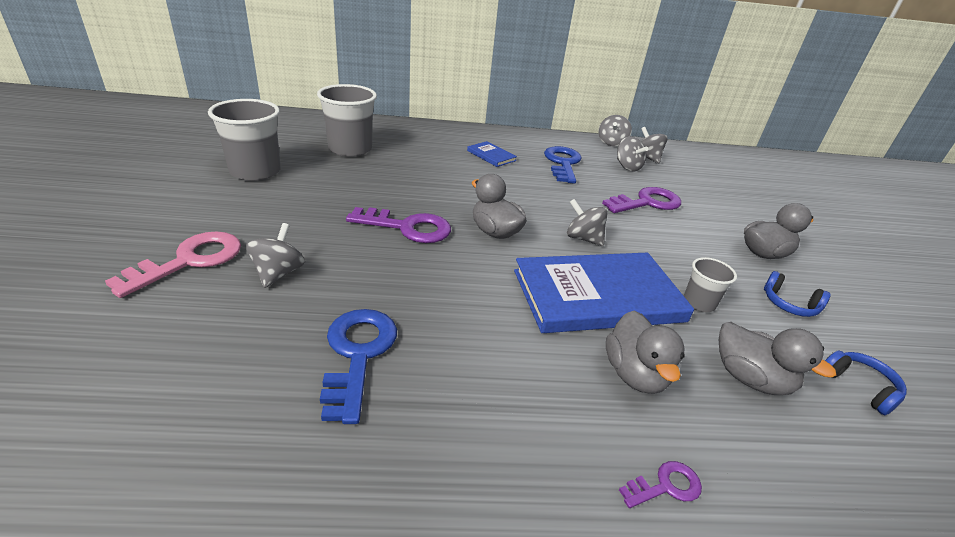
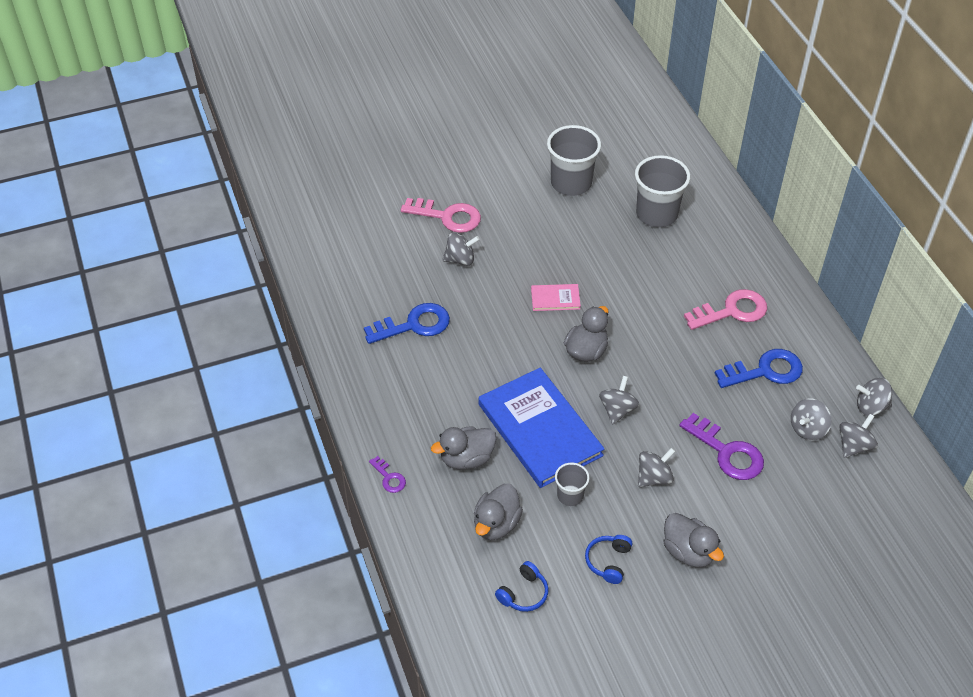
camera: 75 degrees right, 15 degrees up
(408, 228) = (555, 299): purple key -> pink book
(491, 156) = (732, 311): blue book -> pink key
(674, 245) = (654, 477): none -> grey spinning top

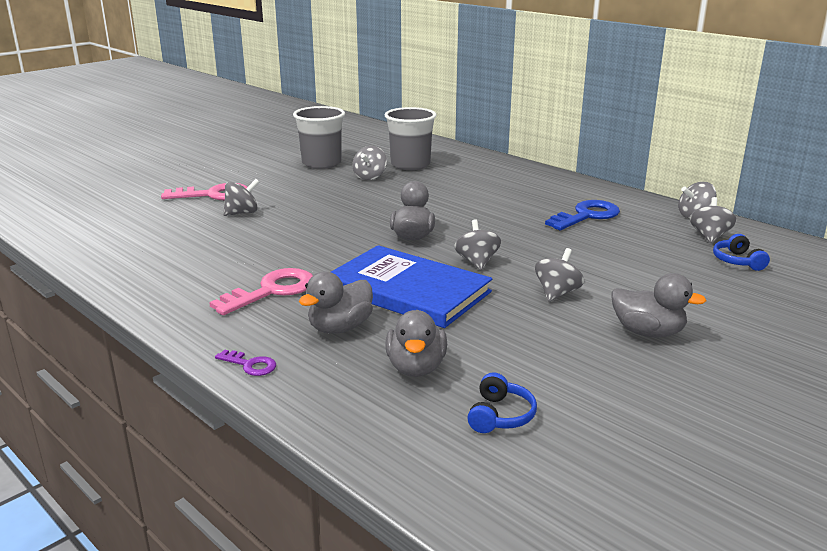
camera: 25 degrees left, 25 degrees down
(414, 325) = (215, 256): blue key -> none
(555, 299) = (356, 216): pink book -> none
(570, 495) = (482, 325): grey cup -> none
(608, 561) = (573, 362): blue headphones -> blue headphones (737, 261)
(727, 452) = (608, 263): purple key -> none
(732, 311) = (523, 194): pink key -> pink key (272, 291)
(807, 429) = (660, 236): grey spinning top -> grey spinning top (370, 177)

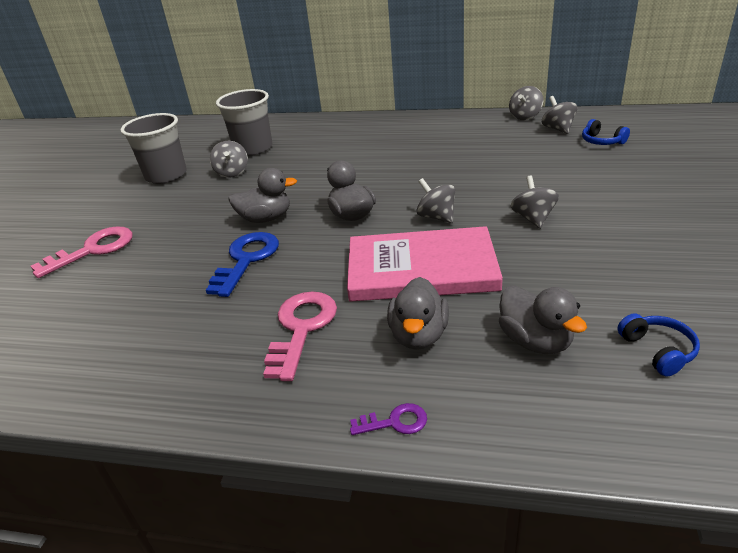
camera: 30 degrees left, 10 degrees up
(242, 213) = (153, 257): grey spinning top -> none
(408, 290) = (421, 269): blue book -> pink book
(587, 216) = (456, 143): blue key -> blue key (246, 260)
(648, 332) = (636, 223): grey duck -> grey duck (266, 218)

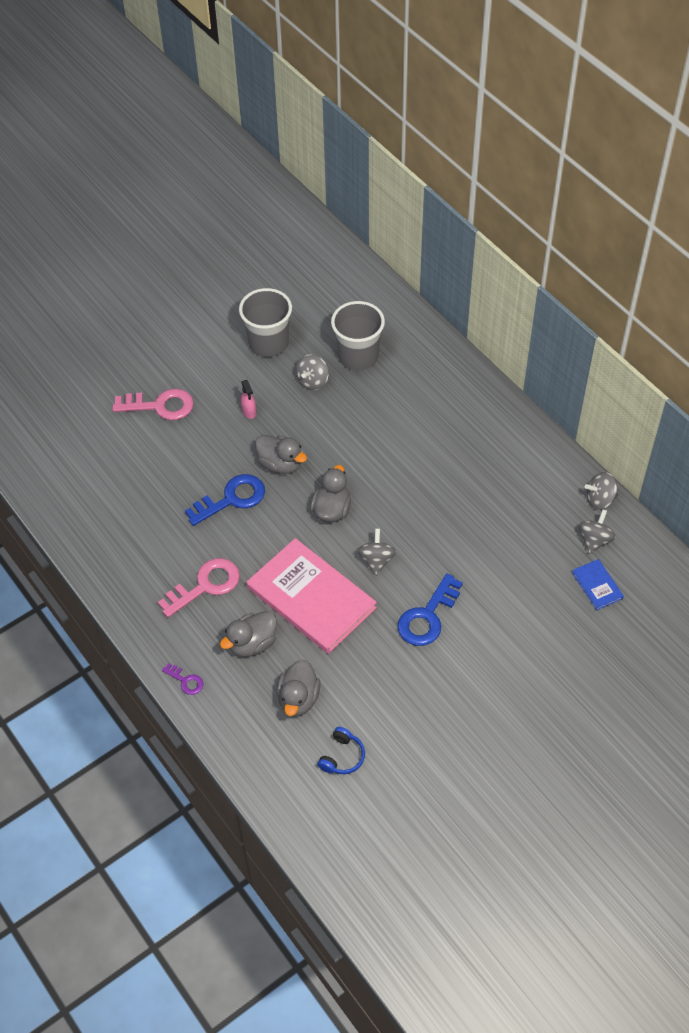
camera: 40 degrees right, 20 degrees up
(194, 210) = (249, 412): none -> pink spray bottle
(533, 218) = (427, 616): grey spinning top -> blue key
(601, 141) = (597, 585): blue headphones -> blue book

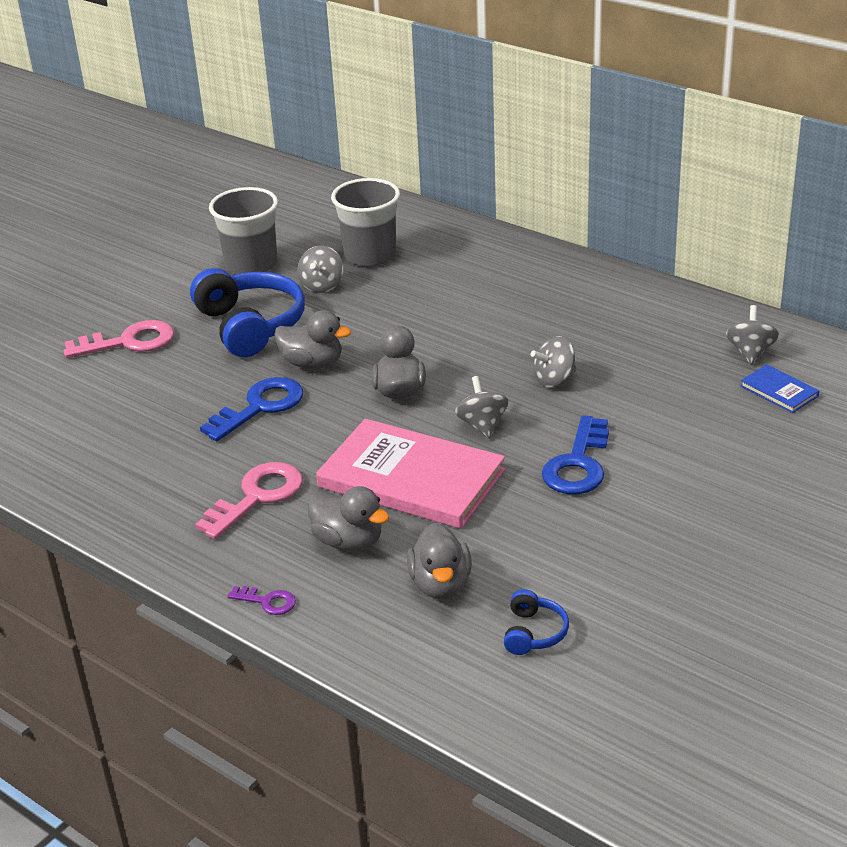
camera: 15 degrees left, 20 degrees down
(249, 412) = (251, 326): pink spray bottle -> blue headphones
(252, 643) = (348, 541): grey duck -> grey duck turned 90 degrees counterclockwise
(600, 499) = (734, 317): grey spinning top -> grey spinning top (554, 379)

